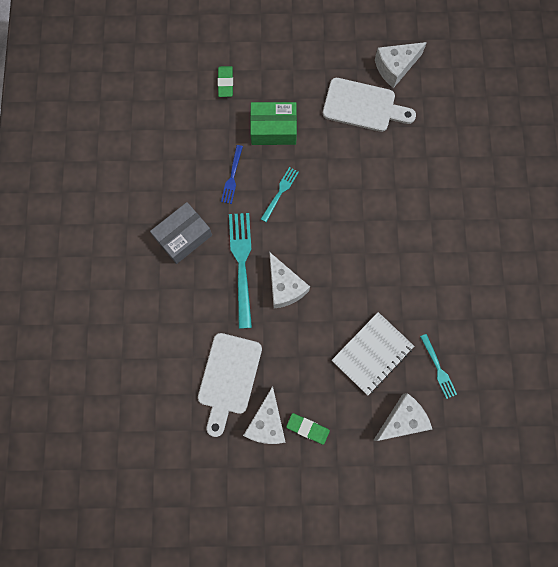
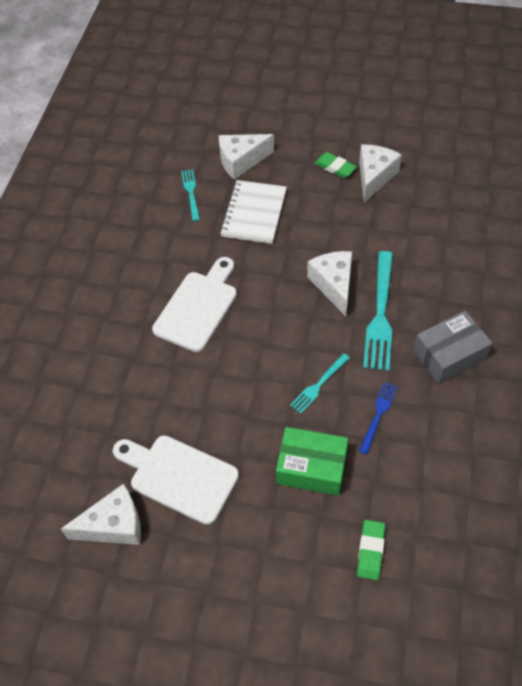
camera: 165 degrees left, 20 degrees down
(228, 378) = (409, 215): white cutting board -> white cutting board (198, 307)
(372, 354) = (254, 213): white notebook -> white notebook turned 45 degrees counterclockwise

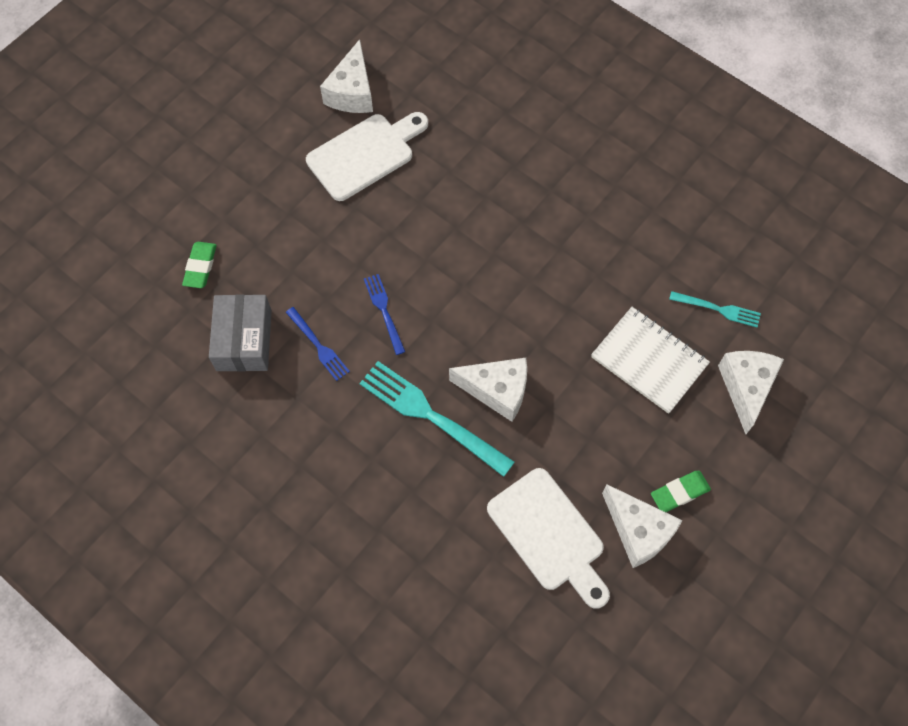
camera: 115 degrees right, 10 degrees up
(198, 307) = (544, 247): white cutting board -> white cutting board (549, 535)
(311, 467) = (304, 260): green box -> none
(318, 385) = (384, 310): turquoise fork -> blue fork
(370, 551) = (200, 267): green eraser -> green eraser turned 60 degrees clockwise
(449, 355) = (340, 454): grey box -> grey box (244, 340)

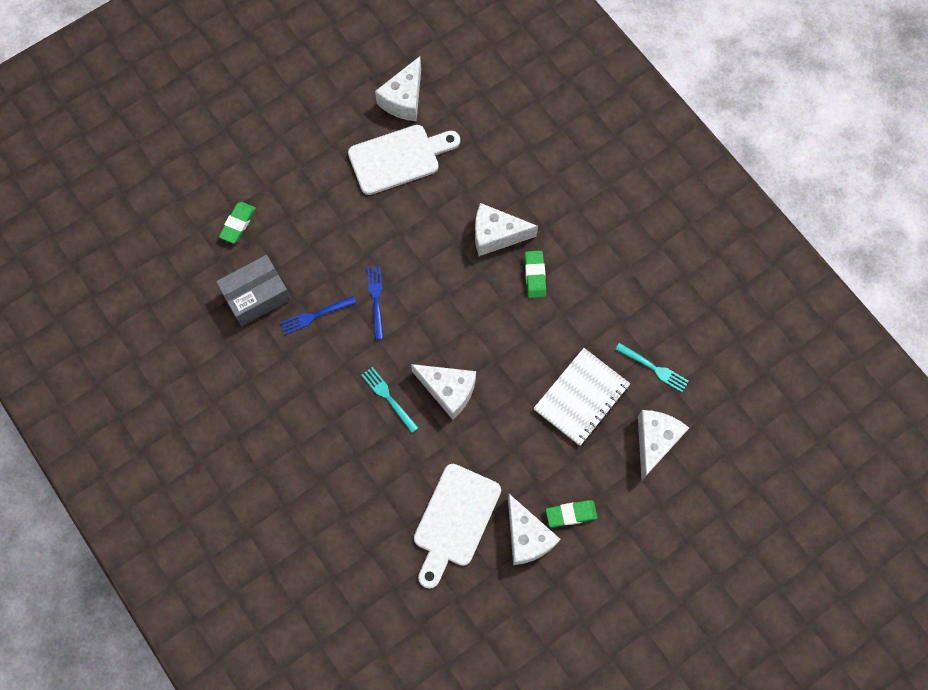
camera: 15 degrees right, 5 degrees up
(244, 340) = (256, 295): grey box -> grey box turned 45 degrees clockwise
(319, 346) = (315, 316): blue fork -> blue fork turned 90 degrees clockwise
(430, 415) = (388, 397): turquoise fork -> turquoise fork, size x0.54
(498, 210) = (496, 235): none -> white cheese
(549, 535) = (454, 520): white cutting board -> white cutting board turned 45 degrees clockwise
(555, 242) = (535, 275): none -> green eraser
(649, 361) = (581, 397): white notebook -> white notebook turned 75 degrees clockwise

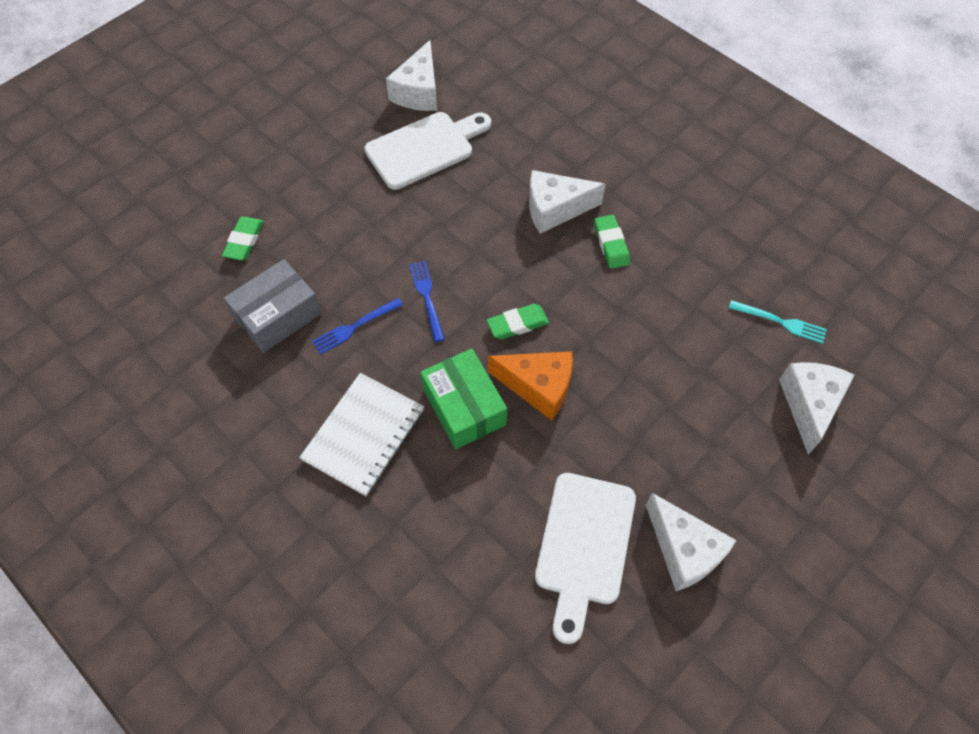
camera: 10 degrees left, 10 degrees down
(388, 397) = (464, 407): turquoise fork -> green box
(448, 390) = (538, 387): white cheese -> orange cheese
(571, 514) = (732, 511): green eraser -> green eraser (517, 324)
(581, 397) = (704, 369): white notebook -> white notebook (364, 435)

